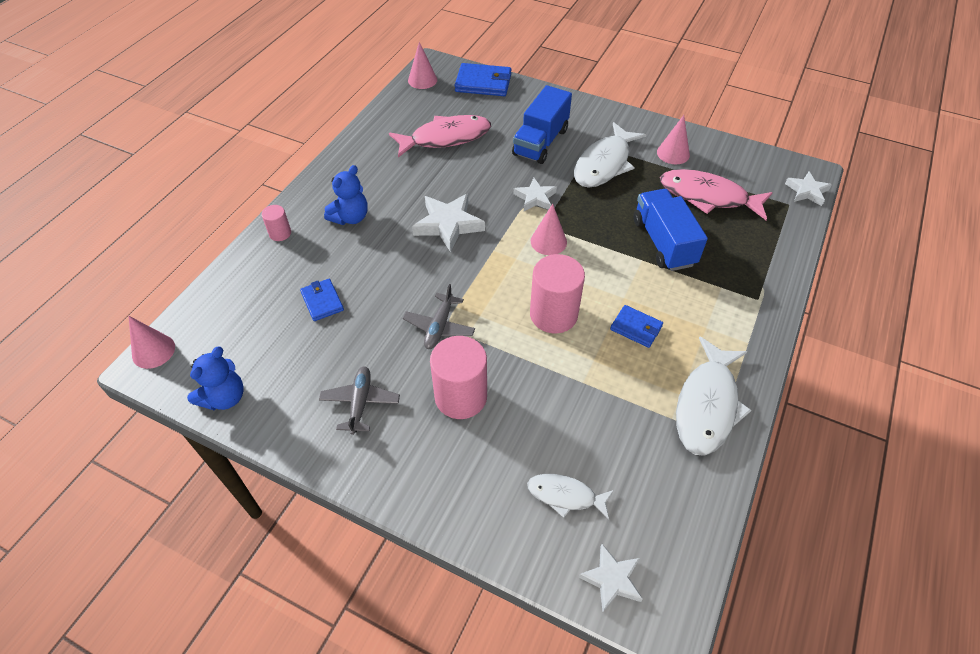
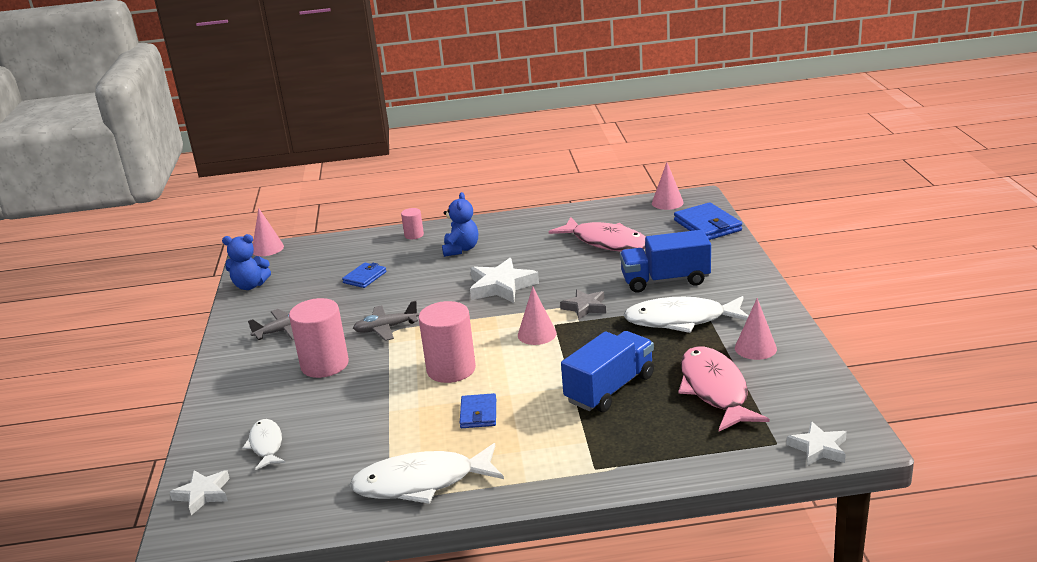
camera: 60 degrees right, 25 degrees down
(350, 217) = (461, 249): blue teddy bear -> blue teddy bear turned 90 degrees counterclockwise
(535, 198) = (585, 307): white star -> grey star

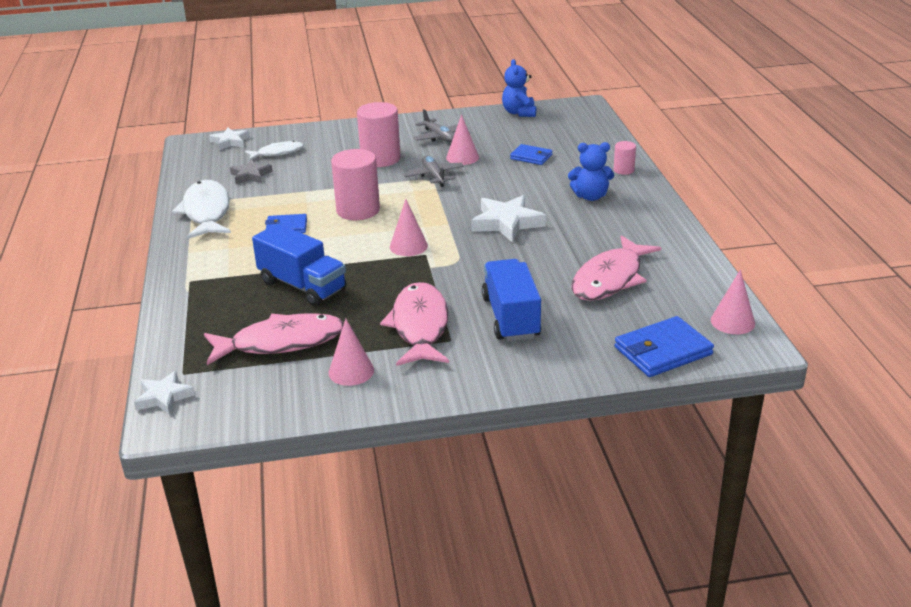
camera: 85 degrees right, 5 degrees up
(267, 248) = (591, 109): pink cone -> pink cone (462, 157)
(585, 307) = (456, 269): grey star -> grey star (251, 175)
(681, 320) = (420, 326): white fish -> pink fish

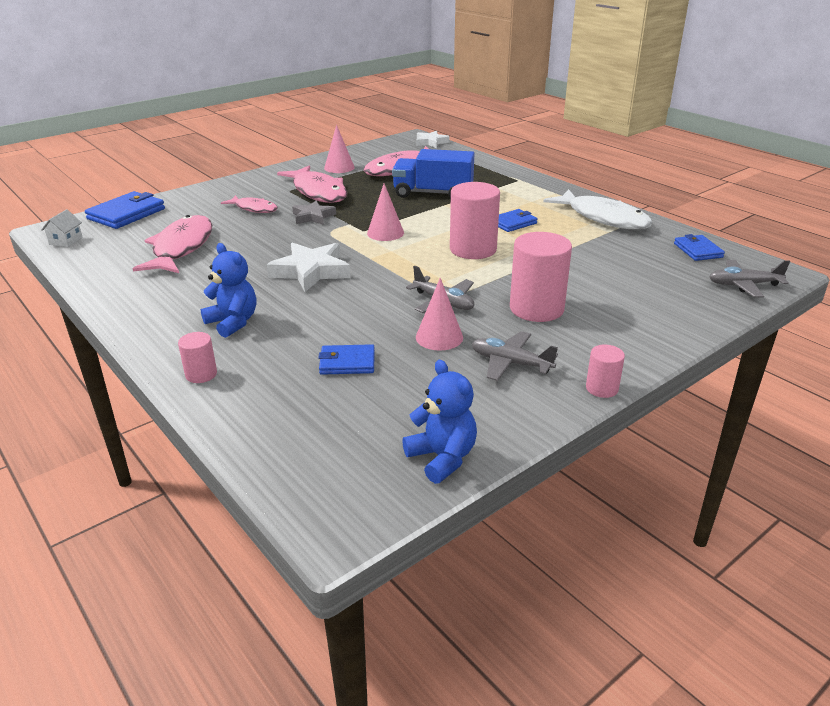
camera: 150 degrees right, 0 degrees up
(202, 168) = (698, 250): none -> blue wallet
(230, 142) = (743, 285): white star -> grey plane
(251, 175) = (636, 255): grey star -> grey star (313, 217)
(277, 153) = (663, 285): white fish -> none
(409, 118) = (602, 388): none -> pink cylinder
(511, 317) = (254, 208): blue truck -> pink fish
(590, 196) = (233, 322): blue teddy bear -> blue teddy bear turned 75 degrees clockwise
(732, 321) = (66, 241): pink cone -> white house

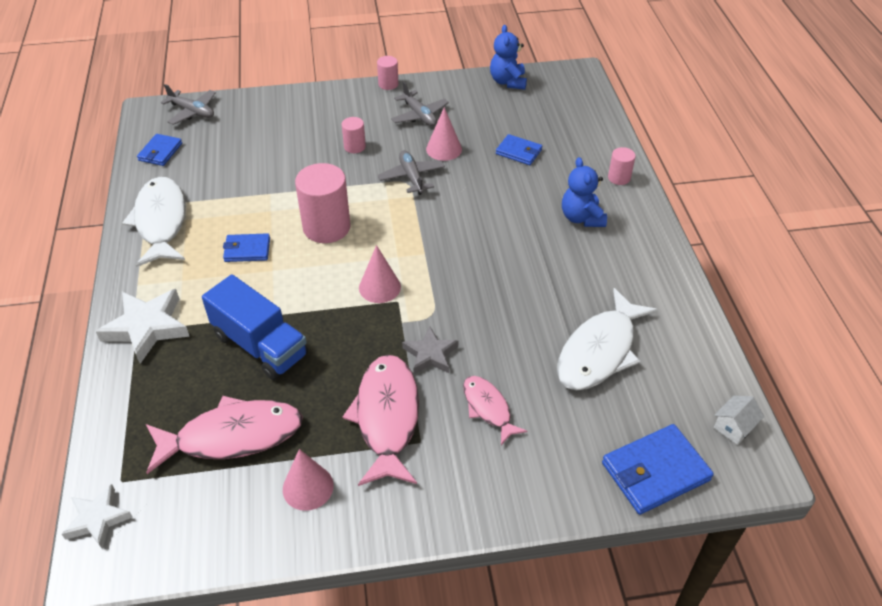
camera: 150 degrees left, 15 degrees up
(181, 248) = (600, 351): pink fish -> white fish
(311, 271) = (489, 255): white star -> white star (147, 328)
(536, 308) = (354, 146): pink cylinder -> pink cylinder, size x0.50

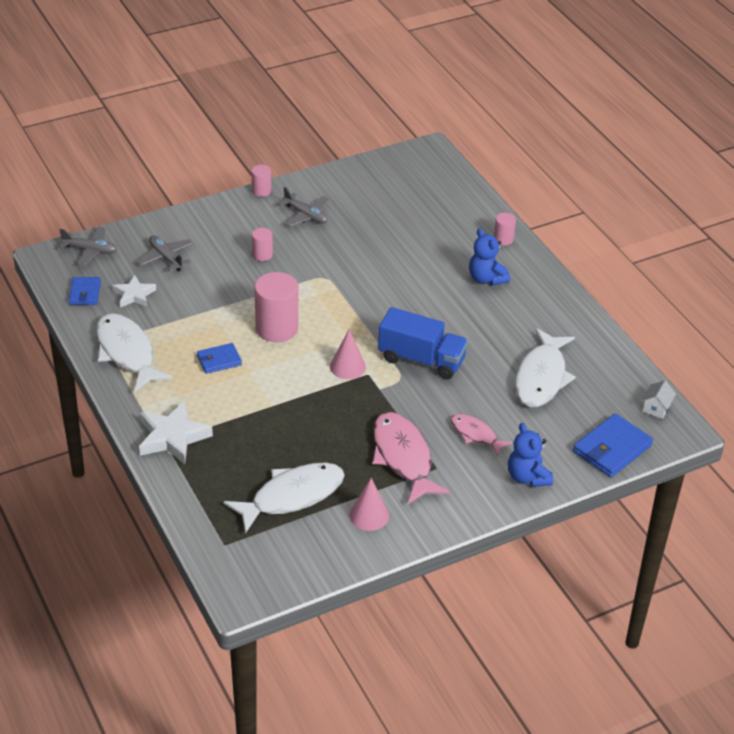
camera: 20 degrees left, 5 degrees down
(98, 519) = (224, 571): white star -> white star (134, 295)
(232, 436) = (292, 496): pink fish -> white fish
(260, 345) = (275, 430): blue truck -> blue truck (421, 359)
(412, 177) = (327, 272): grey plane -> grey plane (166, 258)
(430, 354) = (414, 407): grey star -> none
(444, 149) = (343, 242): pink cone -> none
(508, 82) = (370, 169): blue teddy bear -> blue teddy bear (527, 477)
(518, 152) = (409, 232): blue wallet -> none

